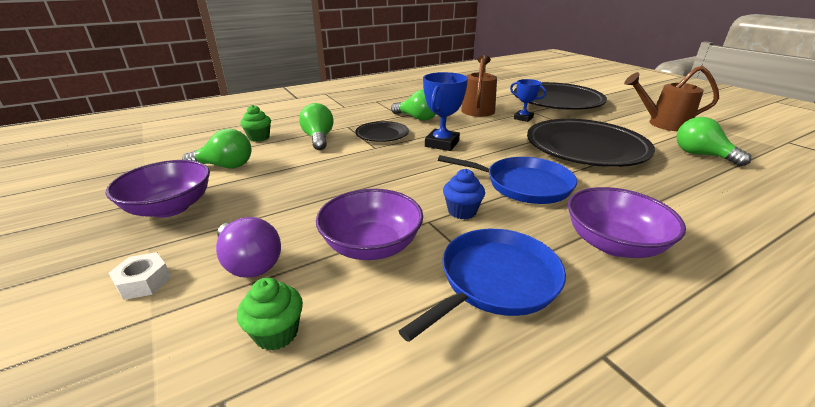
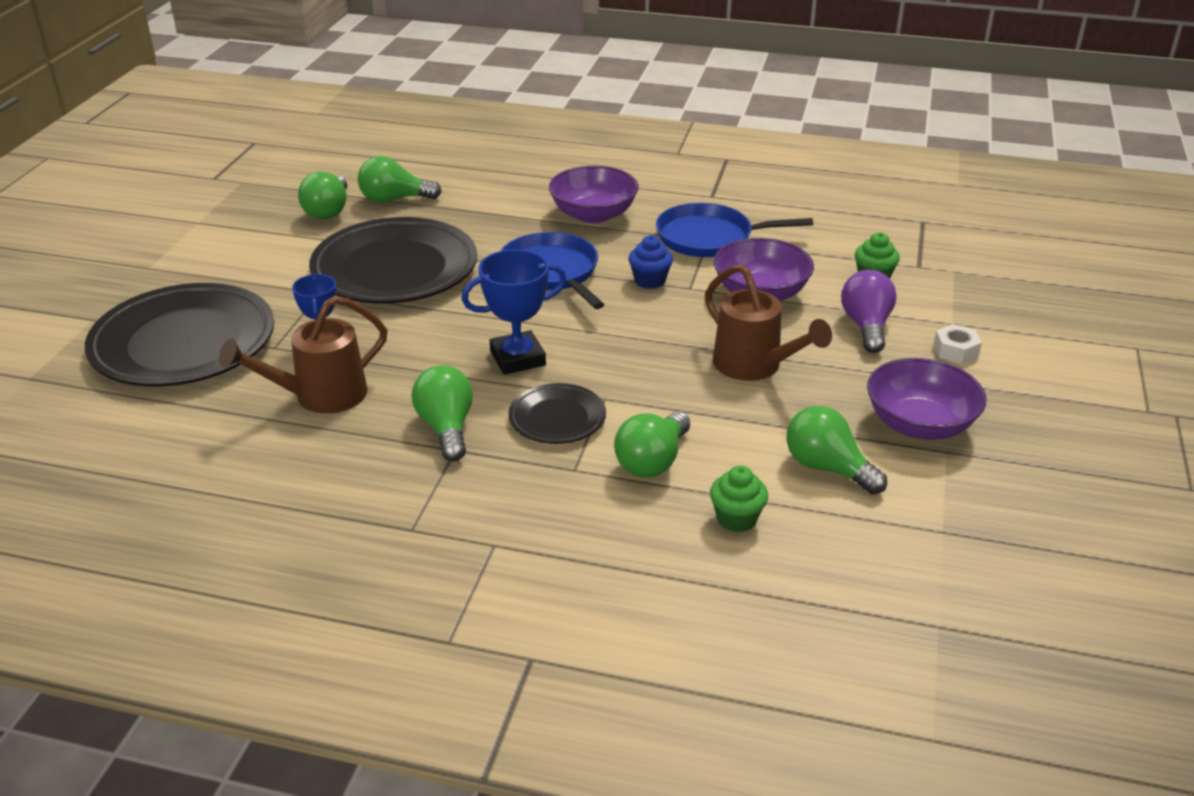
camera: 135 degrees left, 5 degrees up
(663, 124) = (224, 245): brown watering can -> brown watering can (754, 366)
(712, 178) = (394, 199): none -> green light bulb

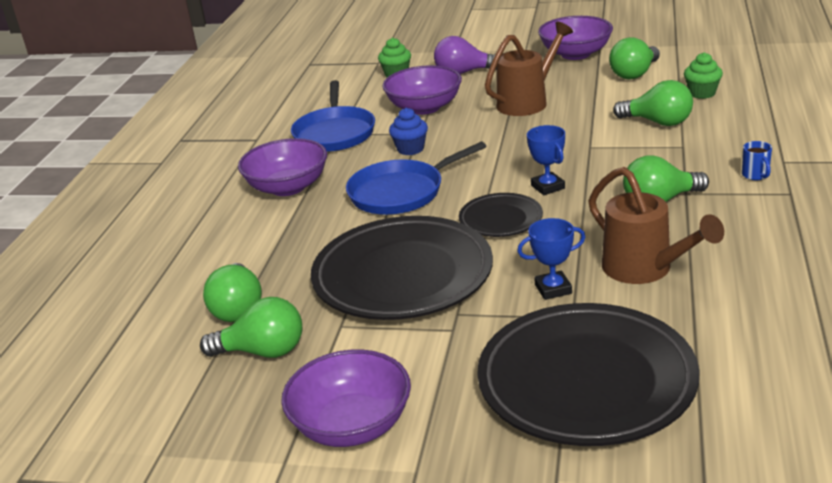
camera: 90 degrees left, 5 degrees down
(214, 245) = (352, 425): none -> purple bowl
(468, 512) = (756, 175): none -> blue mug
(517, 358) = (548, 187): blue trophy -> blue trophy, size x0.64
(557, 418) = (625, 160): black plate -> black plate (501, 219)
(955, 350) = (488, 48): white nut -> none

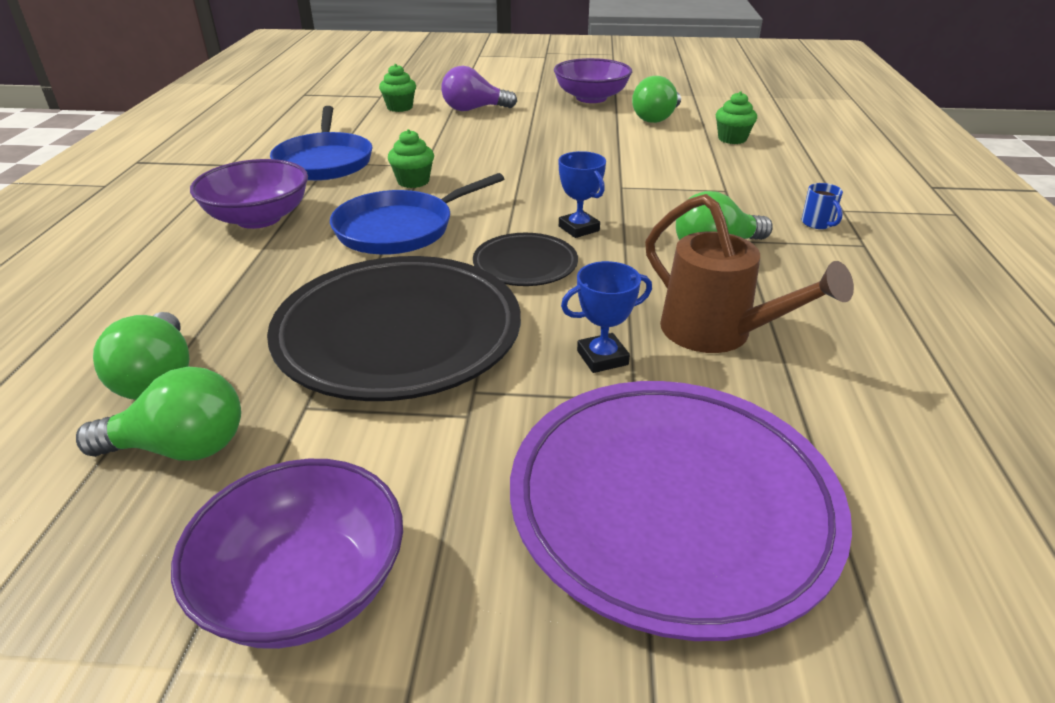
camera: 10 degrees left, 5 degrees up
(410, 149) = (413, 181): blue cupcake -> green cupcake
(424, 107) = (430, 140): purple bowl -> none
(527, 102) = (545, 139): brown watering can -> none
(586, 381) = (672, 505): black plate -> purple plate
(658, 122) = (692, 165): green light bulb -> none

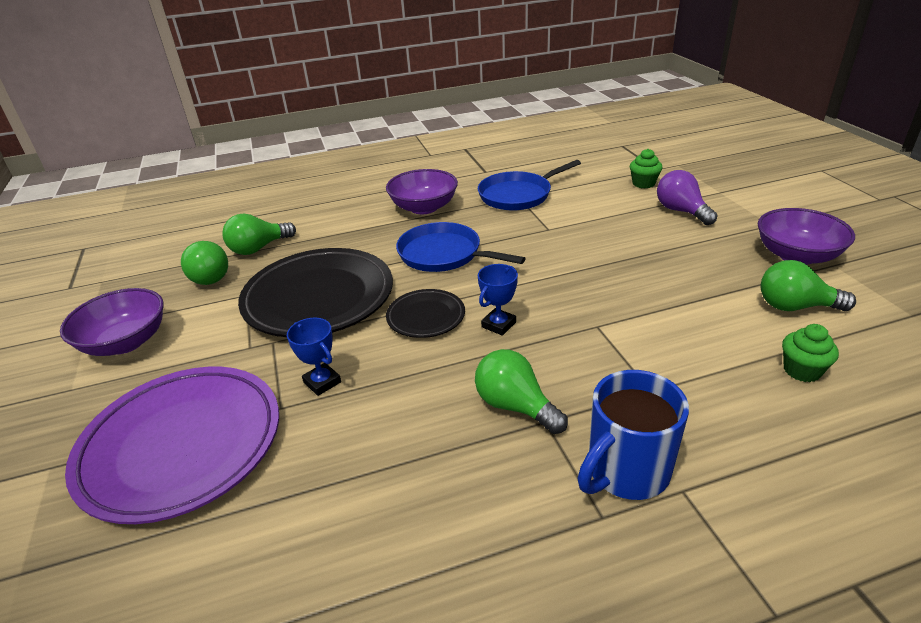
camera: 70 degrees right, 0 degrees up
(413, 181) = (517, 234): green cupcake -> none
(717, 333) = (374, 432): brown watering can -> none
(817, 224) = (625, 472): blue mug -> blue mug, size x2.36

